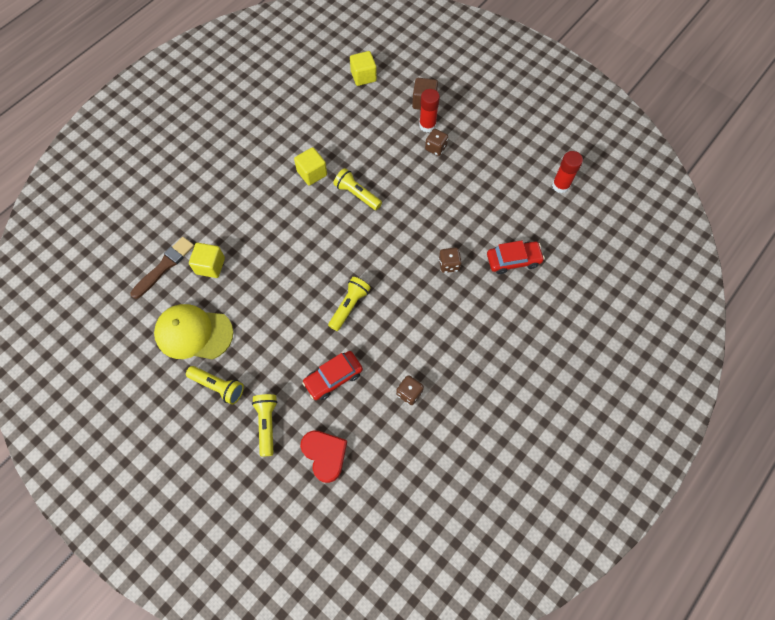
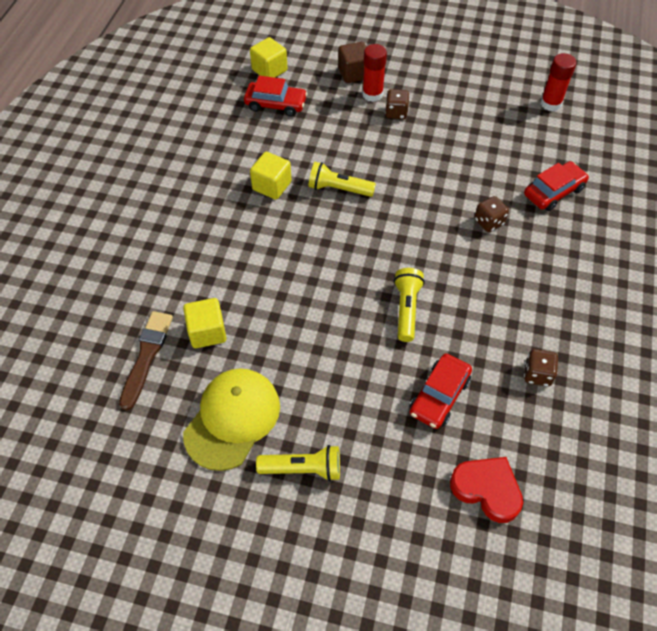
camera: 25 degrees left, 10 degrees down
(193, 333) = (232, 419): yellow cap -> yellow cap turned 135 degrees clockwise
(267, 424) = (393, 486): yellow flashlight -> none
(352, 107) = (276, 104): none -> red car

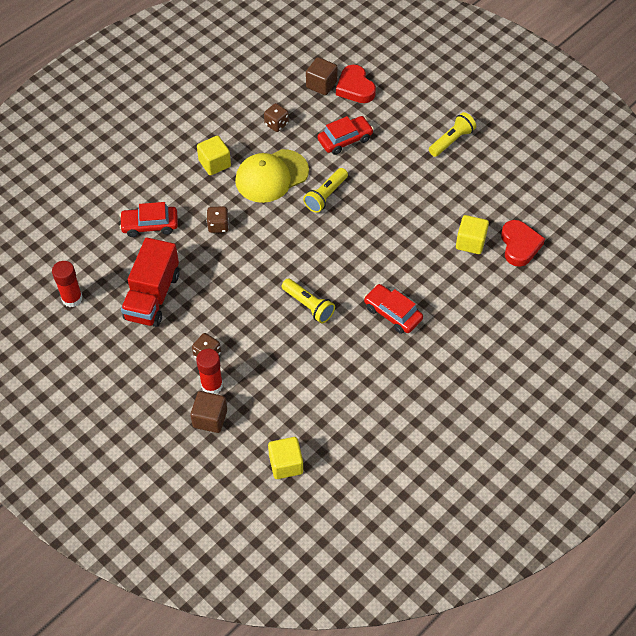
camera: 150 degrees left, 0 degrees up
(146, 356) = (519, 245): brown brush -> red heart
(232, 419) = (480, 183): yellow cap -> yellow cap (271, 176)
(272, 186) = (360, 334): yellow cube -> yellow cube (214, 163)
(276, 104) = (305, 418): red car -> red car (392, 313)
(303, 468) = (451, 140): yellow flashlight -> yellow flashlight turned 105 degrees clockwise
(486, 134) = (152, 296): none -> red truck
(534, 469) = (321, 84): none -> brown cube

